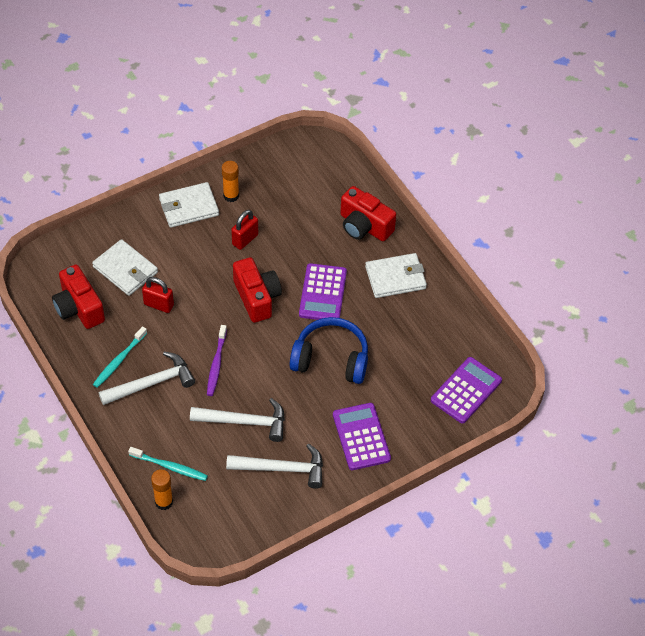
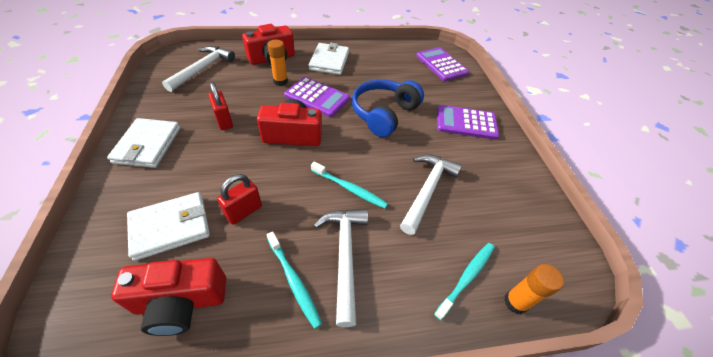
camera: 70 degrees left, 5 degrees down
(216, 364) = (350, 189): purple toothbrush -> turquoise toothbrush
(231, 196) = (168, 113): orange glue stick -> orange glue stick (280, 81)
(282, 469) = (488, 181): white hammer -> white hammer (202, 69)

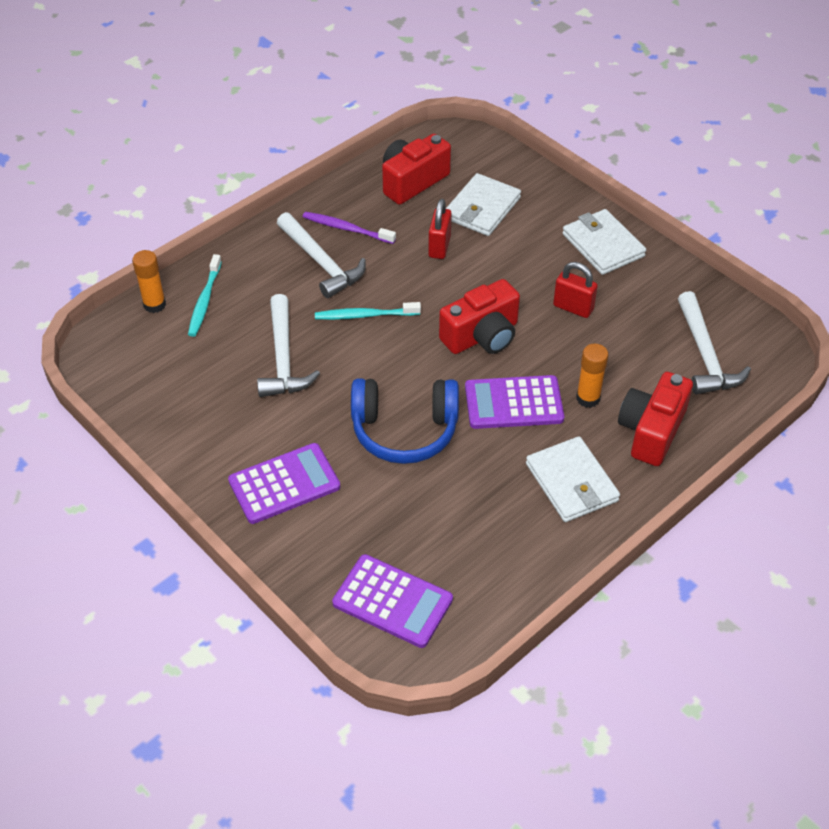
camera: 150 degrees right, 0 degrees up
(294, 281) = (346, 228): turquoise toothbrush -> purple toothbrush
(384, 114) = (404, 430): blue headphones -> blue headphones turned 90 degrees clockwise

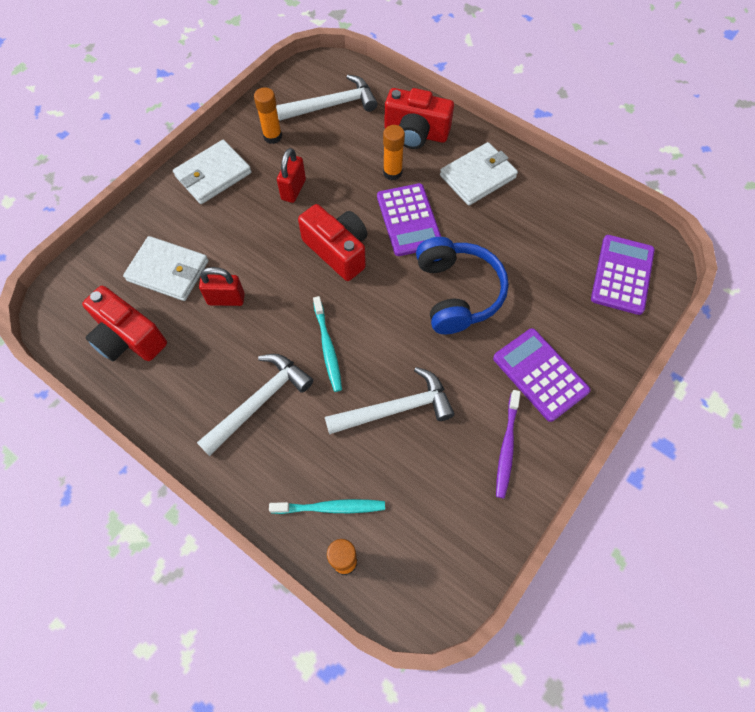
camera: 100 degrees left, 15 degrees up
(346, 228) = (206, 388): purple toothbrush -> purple toothbrush (506, 447)
(656, 297) = (272, 136): none -> orange glue stick

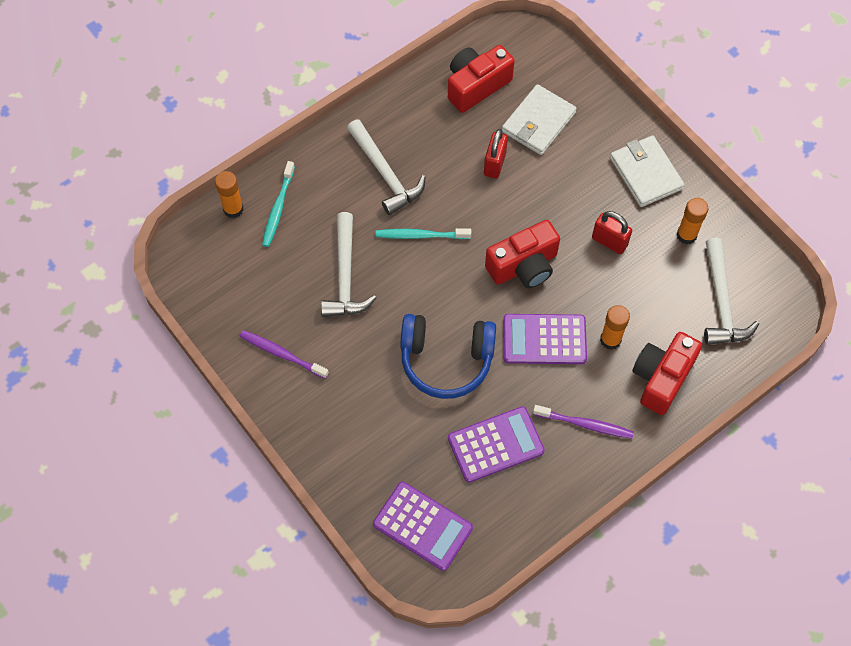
camera: 105 degrees right, 0 degrees up
(478, 176) = (585, 424): white wallet -> purple toothbrush
(540, 374) = (339, 406): purple calculator -> purple calculator (495, 445)

